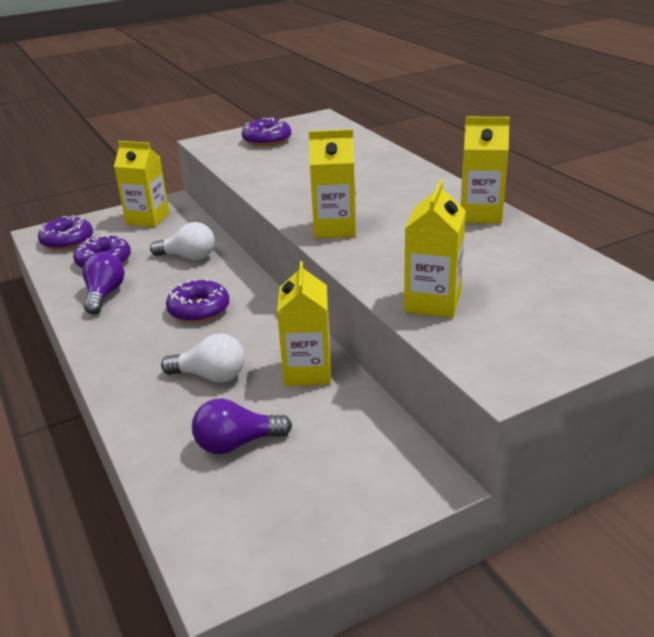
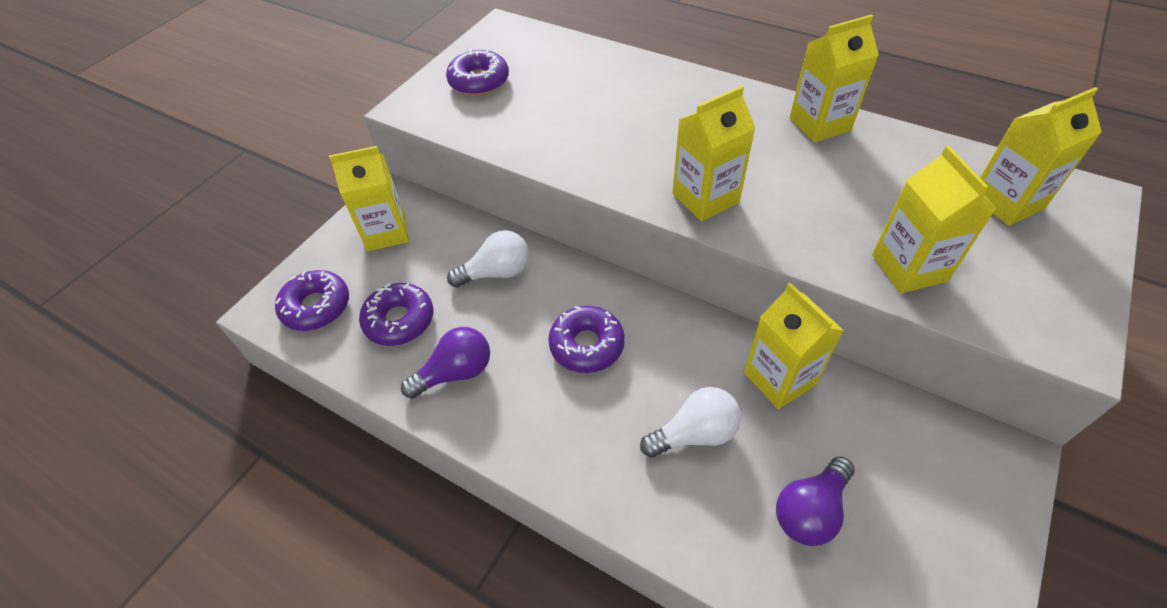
camera: 30 degrees left, 20 degrees up
(104, 295) = (455, 373): purple light bulb -> purple light bulb turned 90 degrees clockwise
(575, 293) = (1006, 202): none -> yellow carton

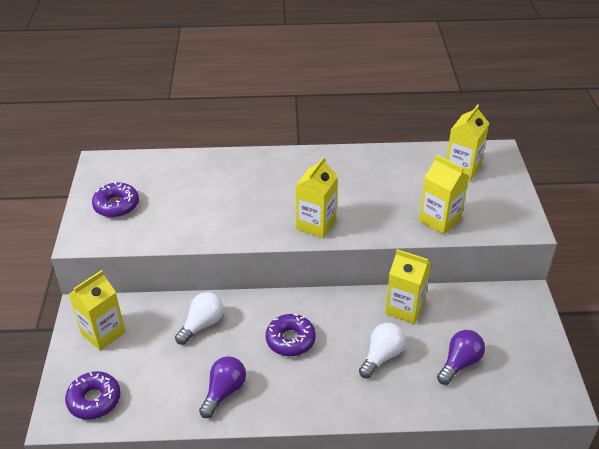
camera: 35 degrees left, 10 degrees down
(399, 320) = (161, 381): purple donut -> none
(810, 510) = (459, 363): purple light bulb -> purple light bulb turned 150 degrees counterclockwise
(819, 124) = (347, 159): yellow carton -> none

